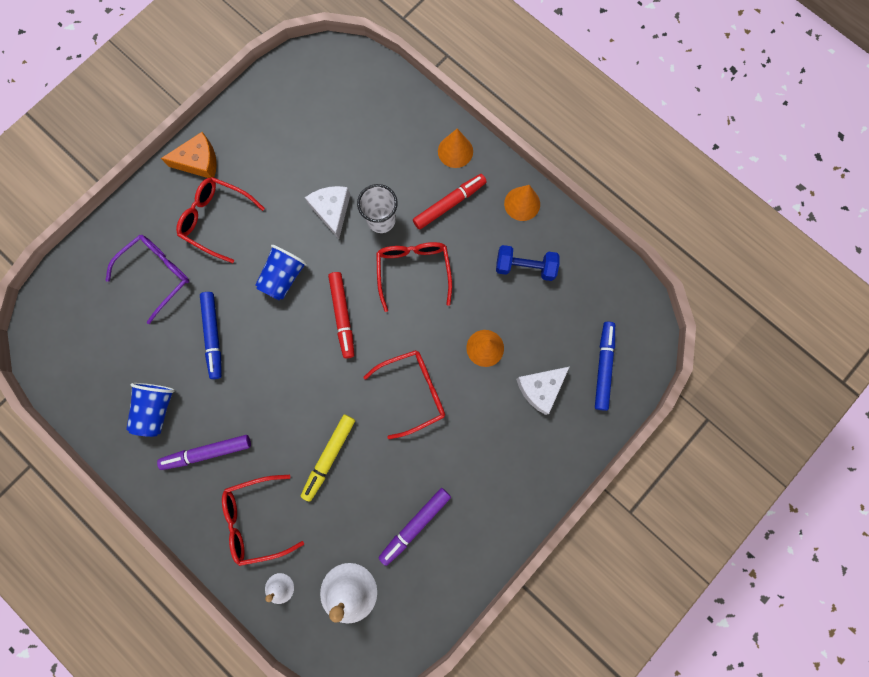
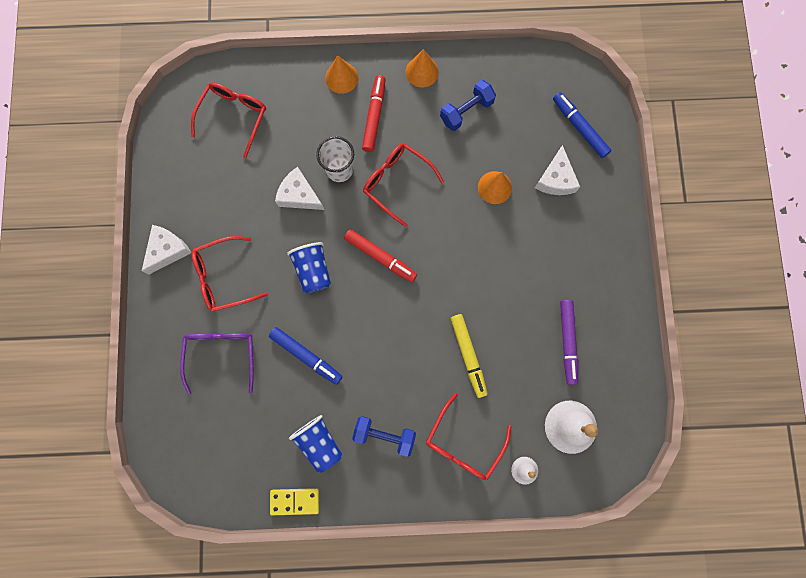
camera: 45 degrees left, 0 degrees up
(97, 434) = (295, 501): none -> yellow domino
(199, 161) = (167, 250): orange cheese -> white cheese
(207, 452) = (384, 435): purple marker -> blue dumbbell
(413, 392) = (478, 260): red glasses -> red glasses (234, 117)

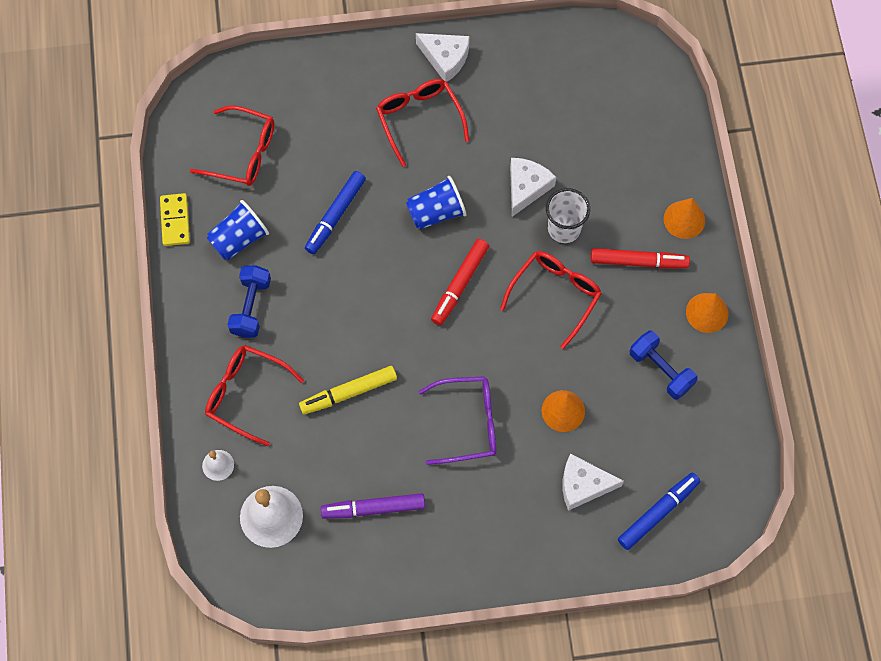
camera: 85 degrees right, 10 degrees down
(222, 355) = (330, 128): purple glasses -> purple glasses (468, 423)
(234, 117) = (615, 106): red glasses -> red glasses (243, 153)

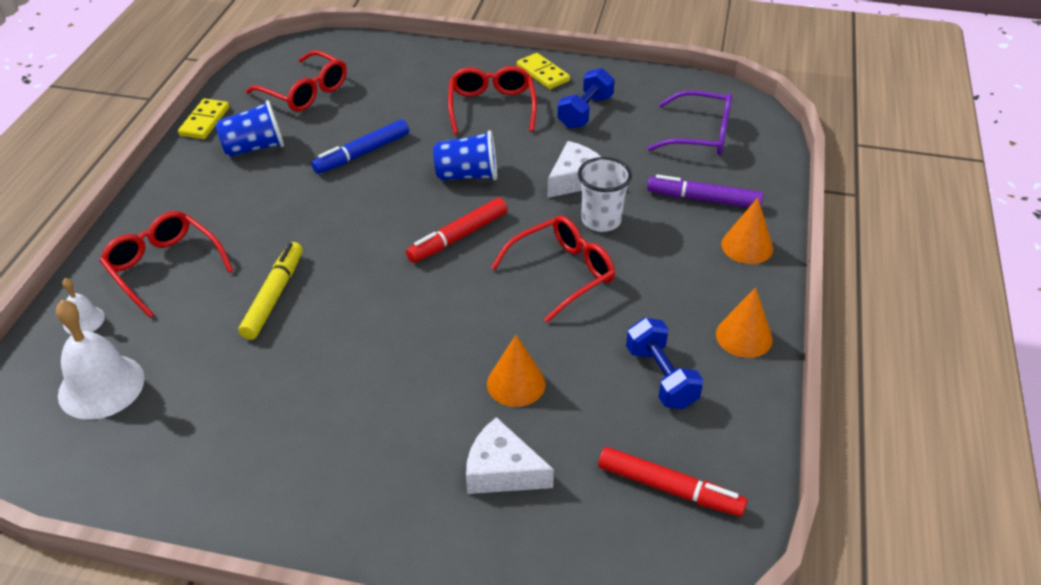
camera: 20 degrees right, 25 degrees down
(251, 307) = (226, 200): blue dumbbell -> blue dumbbell (585, 112)
(348, 392) = (274, 296): yellow marker -> yellow marker turned 105 degrees clockwise
(373, 508) = (224, 415): purple marker -> purple marker (703, 199)
(445, 58) = (543, 73): white cheese -> yellow domino
(468, 423) = (392, 363): purple glasses -> purple glasses (700, 135)
(638, 262) = (676, 269): red marker -> red marker (669, 489)
(658, 512) = (590, 535): blue marker -> none

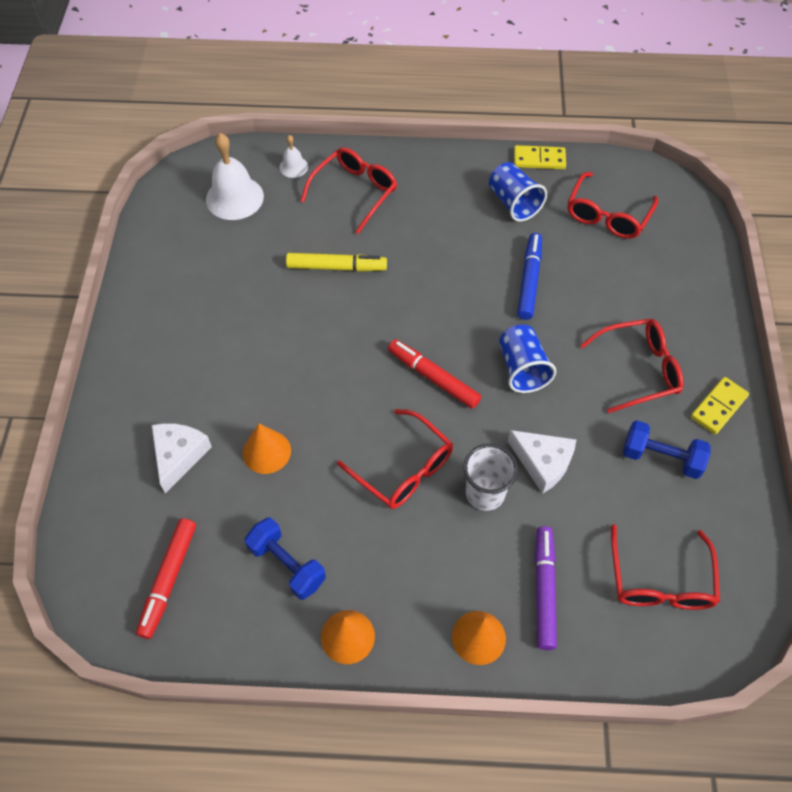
camera: 80 degrees right, 15 degrees up
(362, 153) = (529, 280): blue marker -> blue marker turned 60 degrees clockwise
(661, 377) = (287, 564): blue dumbbell -> blue dumbbell turned 75 degrees clockwise
(700, 135) = (660, 580): purple glasses -> red glasses

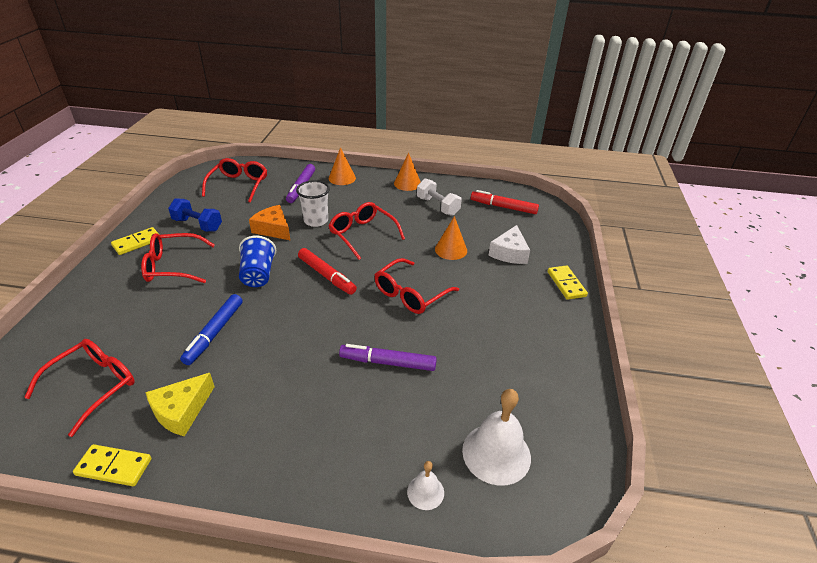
camera: 175 degrees left, 20 degrees down
(112, 402) = (566, 284): none -> yellow domino
(168, 580) = (503, 207): red marker -> red marker turned 90 degrees counterclockwise
(287, 564) = (437, 206): blue dumbbell -> white dumbbell
(336, 267) = (388, 362): yellow marker -> purple marker
(355, 192) = (354, 445): red glasses -> red glasses (410, 294)
(514, 203) = (181, 411): blue cup -> yellow cheese
(543, 463) = (273, 229): white cheese -> orange cheese

